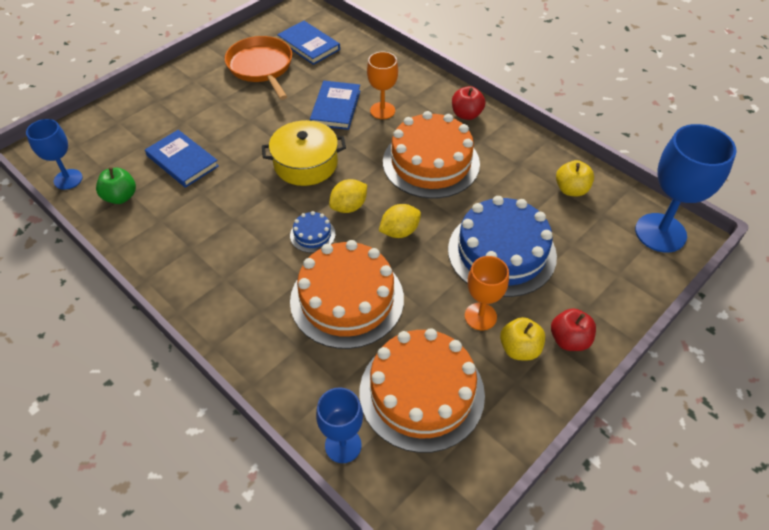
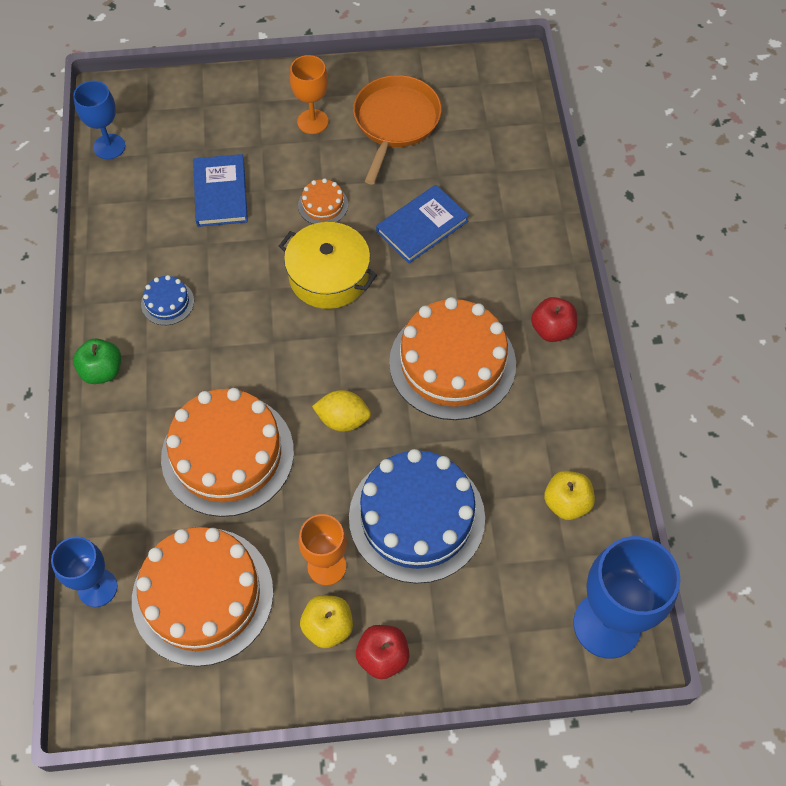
camera: 40 degrees right, 10 degrees up
(120, 197) = (136, 198): green apple -> green apple (102, 371)
(260, 130) = (323, 205): none -> orange cake
(309, 45) = (471, 123): blue book -> none
(312, 235) = (261, 363): blue cake -> blue cake (167, 302)
(349, 207) = (322, 356): yellow lemon -> none
(382, 110) = (466, 263): orange goblet -> orange goblet (312, 122)

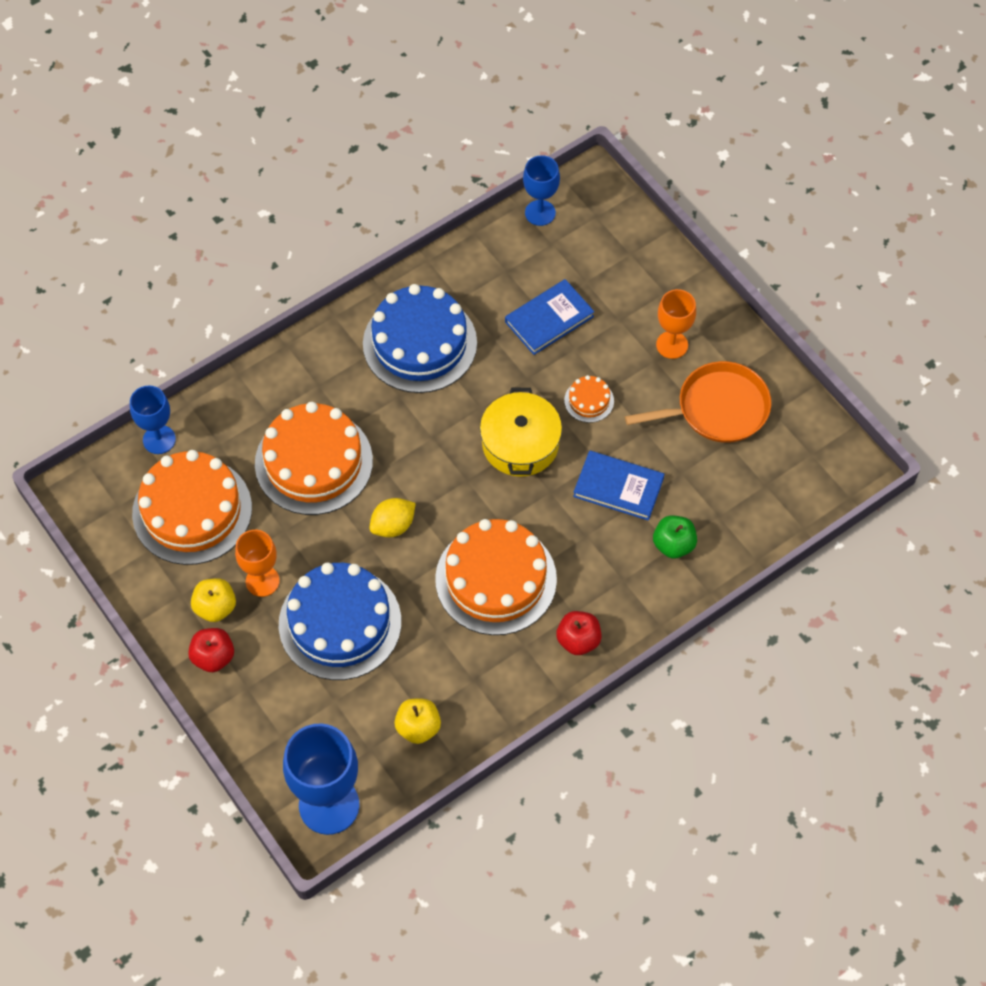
camera: 60 degrees right, 0 degrees up
(102, 371) = (331, 336): green apple -> green apple (673, 545)
(167, 302) = (420, 343): blue cake -> blue cake, size x2.33
(343, 419) = (393, 526): yellow lemon -> yellow lemon turned 75 degrees clockwise

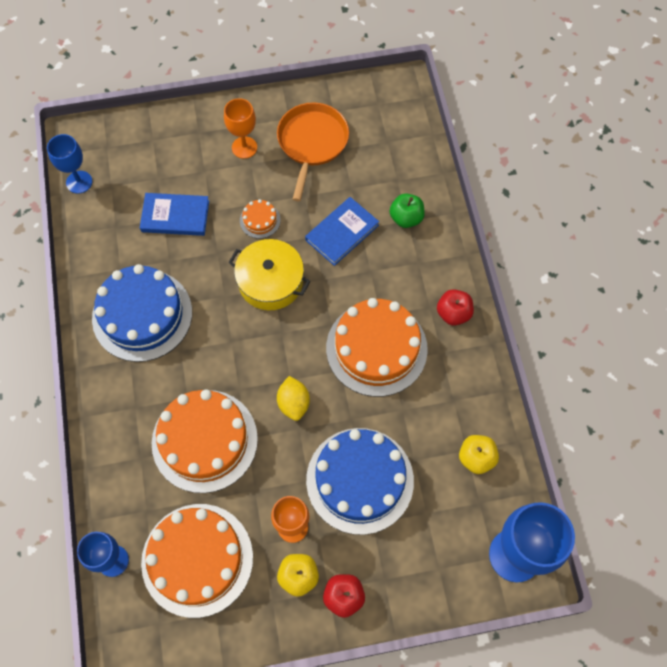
camera: 65 degrees left, 5 degrees up
(549, 319) = (175, 216): blue book -> blue book turned 75 degrees counterclockwise

